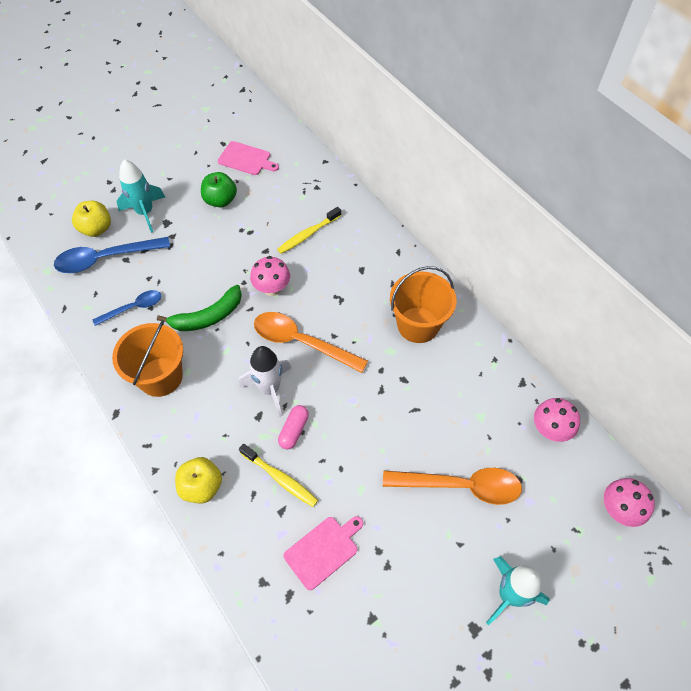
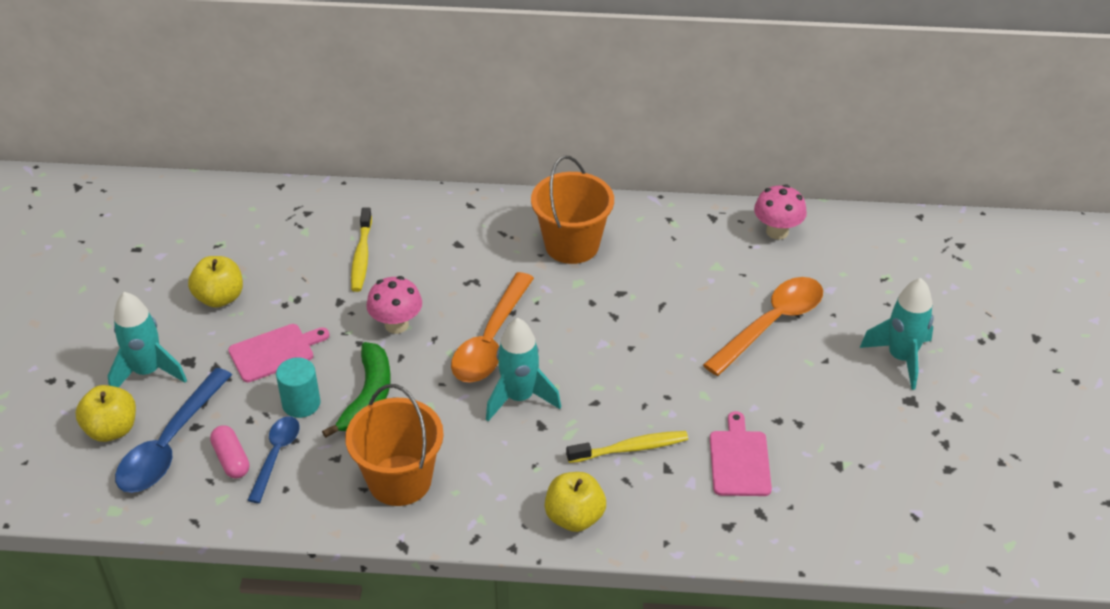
camera: 50 degrees left, 15 degrees down
(178, 291) = (301, 403): none -> turquoise cylinder
(220, 200) = (220, 298): green apple -> yellow apple
(246, 159) = (189, 243): pink cutting board -> pink cutting board (275, 352)
(270, 389) = (519, 398): white rocket -> turquoise rocket
(294, 430) = (588, 407): pink capsule -> pink capsule (231, 459)
(301, 342) = (491, 341): orange spoon -> orange spoon turned 45 degrees counterclockwise
(618, 510) = (891, 241): pink mushroom -> none

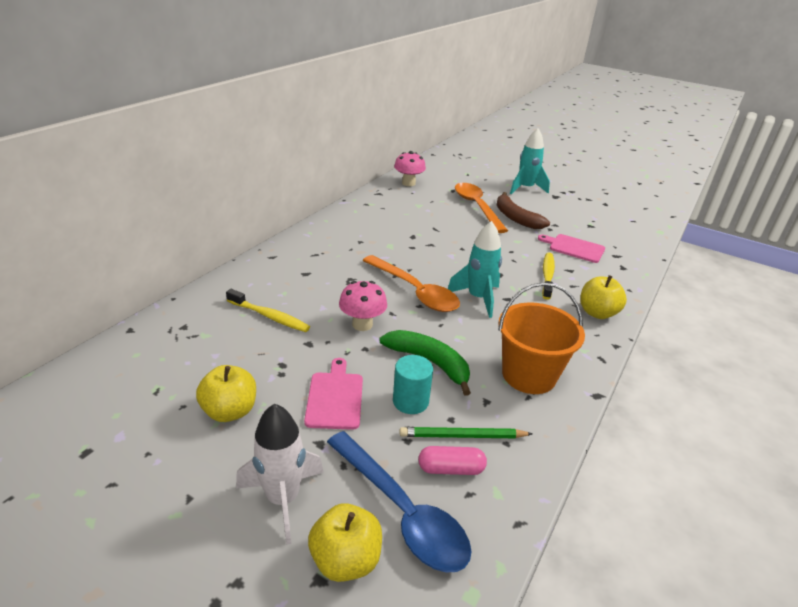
camera: 65 degrees left, 10 degrees down
(148, 372) = (283, 499): turquoise rocket -> white rocket
(276, 455) = (463, 436): blue spoon -> green pencil
(572, 245) = (354, 236): orange bucket -> none
(777, 374) = (515, 218): none -> brown banana

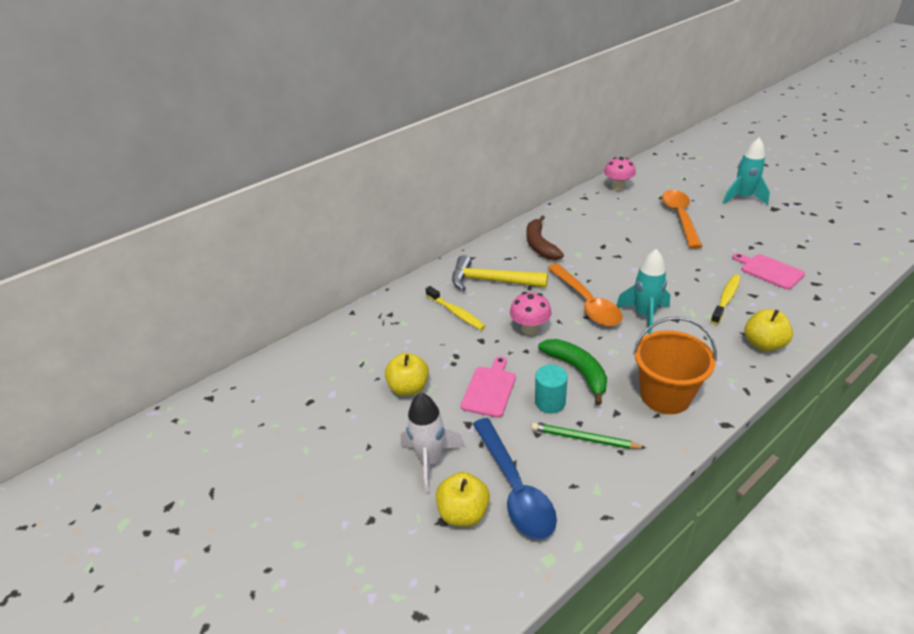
camera: 25 degrees right, 5 degrees up
(302, 279) = (491, 281): none -> yellow hammer
(451, 469) = (565, 463): pink capsule -> none
(515, 218) = (717, 232): brown banana -> brown banana (540, 245)

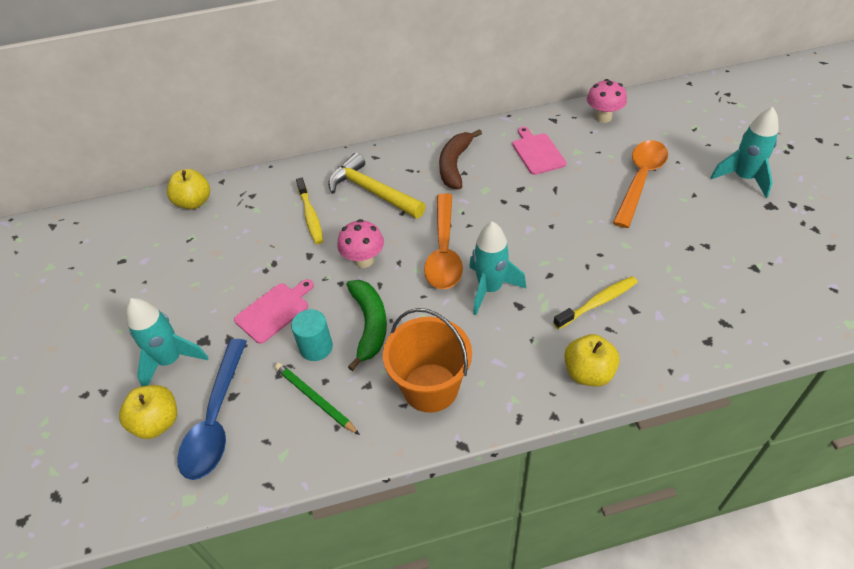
camera: 25 degrees right, 10 degrees up
(409, 387) = (208, 280): yellow apple -> yellow apple (194, 202)
(431, 460) = (171, 360): white rocket -> turquoise rocket
(769, 271) = (683, 286): pink cutting board -> pink cutting board (537, 152)

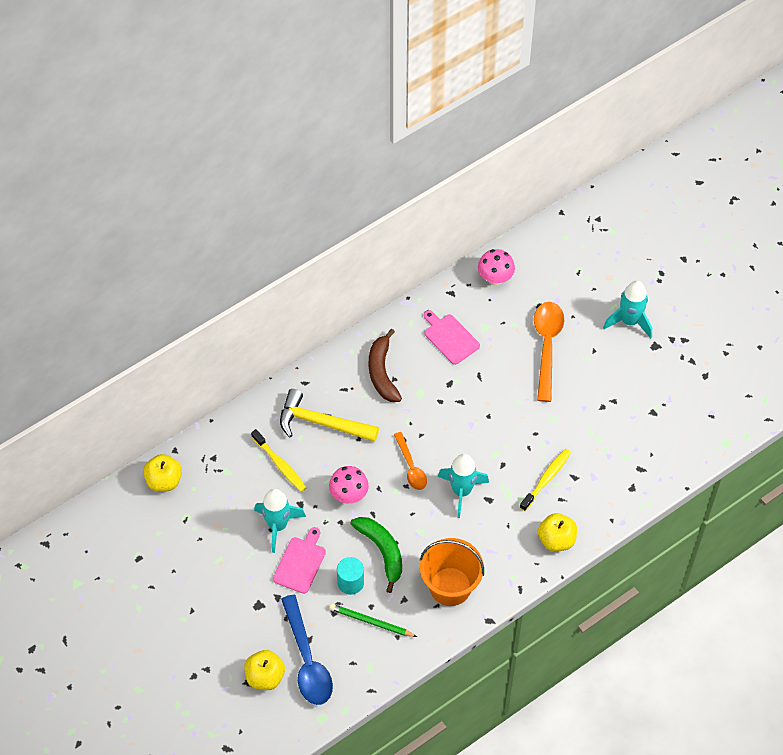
camera: 25 degrees left, 10 degrees up
(171, 360) = (243, 629): turquoise rocket -> turquoise rocket (278, 525)
(444, 251) = (411, 467): orange spoon -> orange spoon, size x0.60

